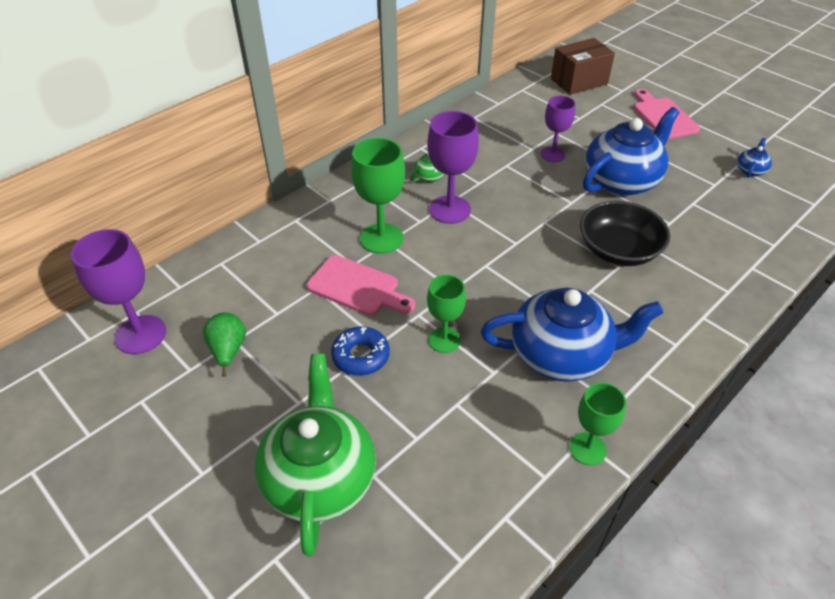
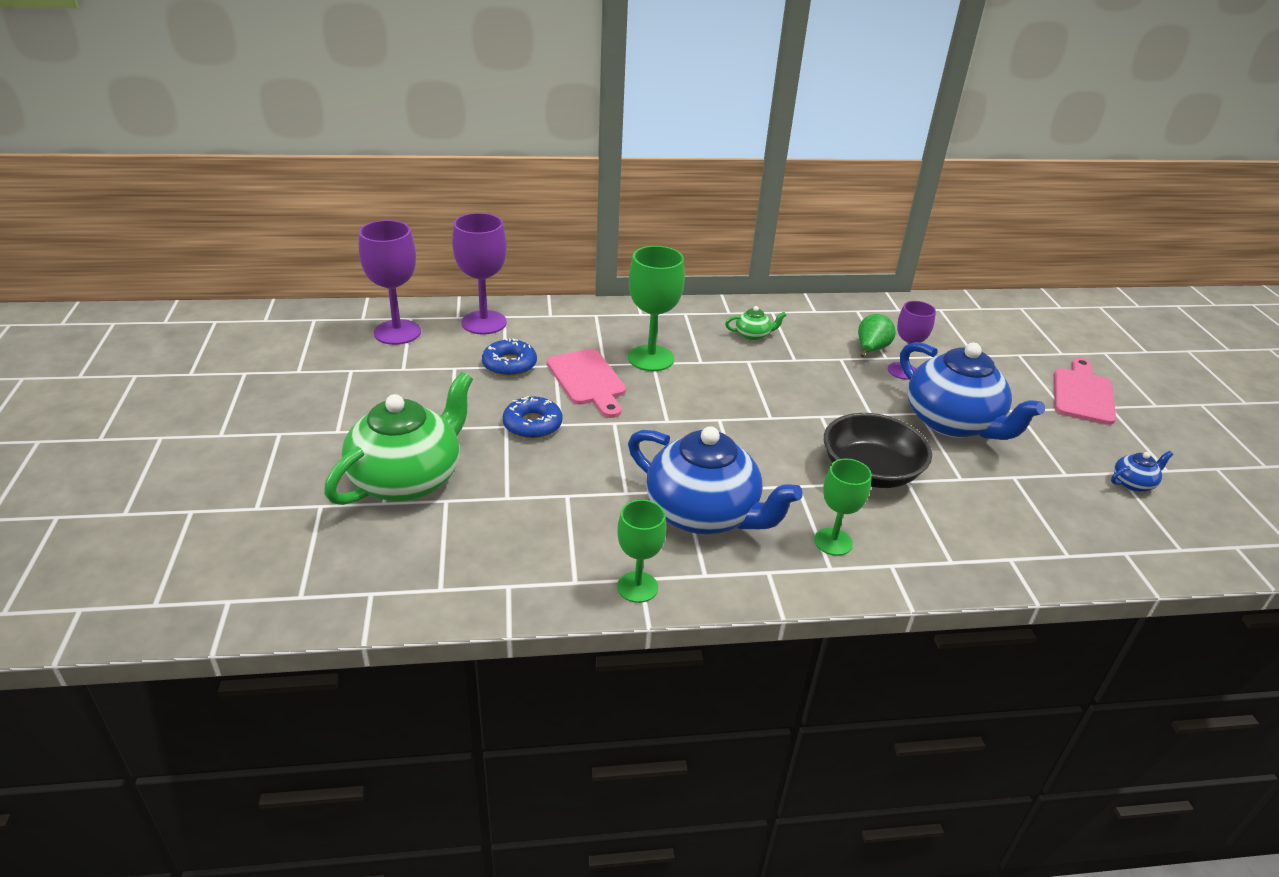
camera: 35 degrees right, 10 degrees down
(228, 351) = (442, 371): green pear -> green pear (871, 350)
(278, 309) = (509, 364): none -> blue donut
(444, 340) = (613, 449): green goblet -> green goblet (833, 542)
(450, 210) = (739, 366): purple goblet -> purple goblet (484, 322)
(579, 81) = (1017, 326): brown box -> none
(622, 181) = (952, 423): blue teapot -> blue teapot turned 60 degrees clockwise

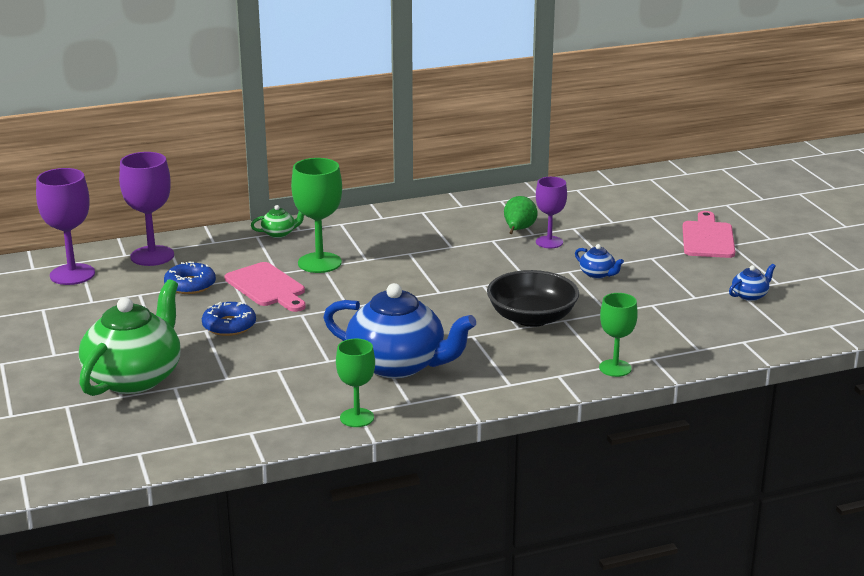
camera: 10 degrees left, 10 degrees down
(753, 335) = (409, 233): green teapot -> green teapot (279, 233)
(833, 542) = (509, 367): green goblet -> green goblet (615, 368)
(952, 423) = (597, 274): blue teapot -> blue teapot, size x0.41

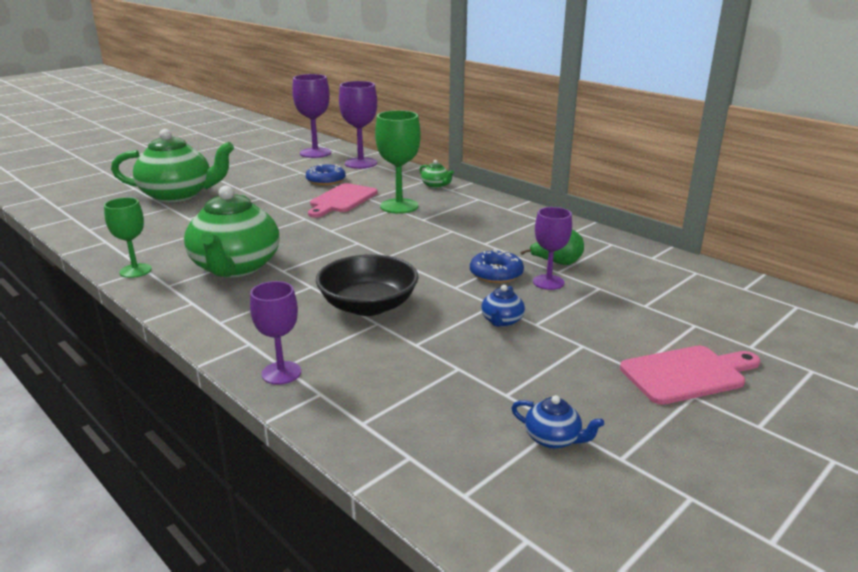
camera: 65 degrees right, 0 degrees up
(229, 325) = (270, 202): blue donut -> blue donut (496, 274)
(398, 365) = (235, 267): blue teapot -> green teapot
(615, 368) = (281, 373): green goblet -> purple goblet

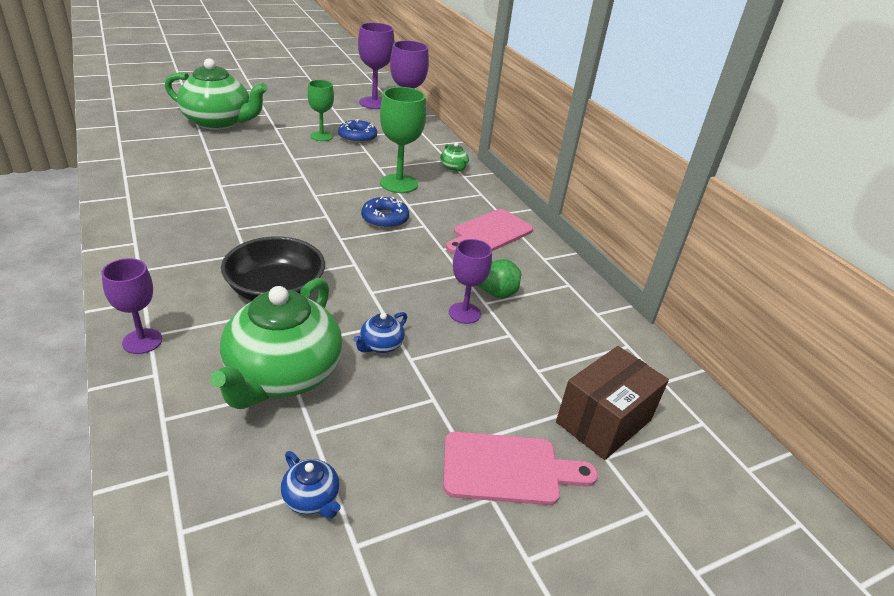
camera: 15 degrees right, 10 degrees up
(135, 271) = (119, 195): green goblet -> green goblet (321, 136)
(235, 267) = (200, 214): green teapot -> green teapot (283, 375)
(342, 200) = (353, 163): pink cutting board -> pink cutting board (490, 233)
(496, 274) = (422, 288): blue donut -> blue donut (385, 218)
(726, 324) = (604, 421): none -> brown box

